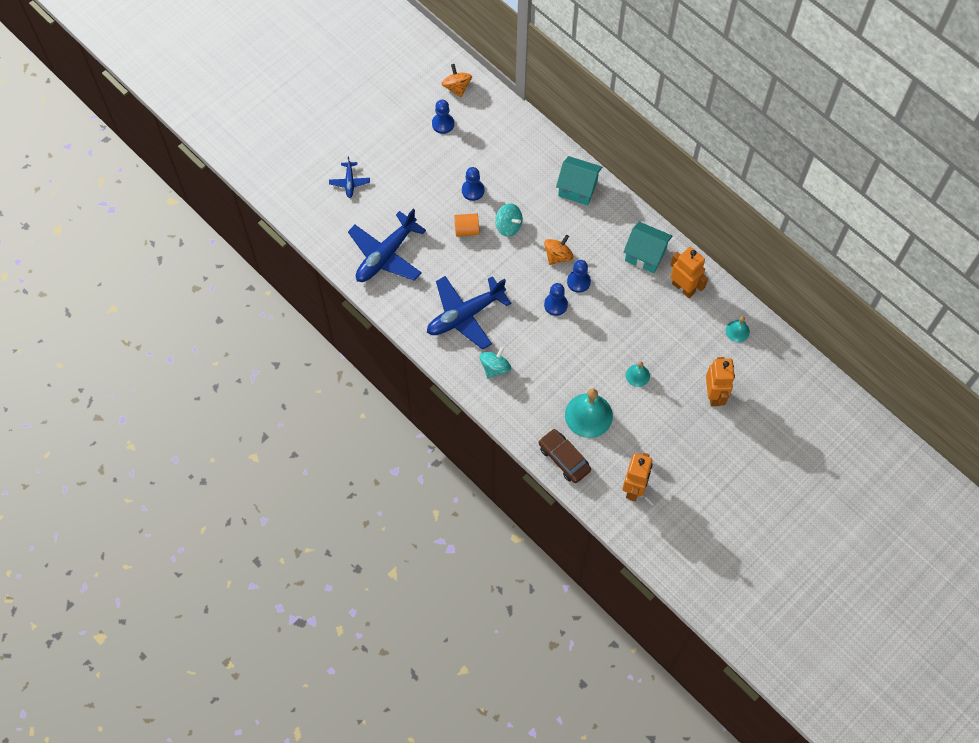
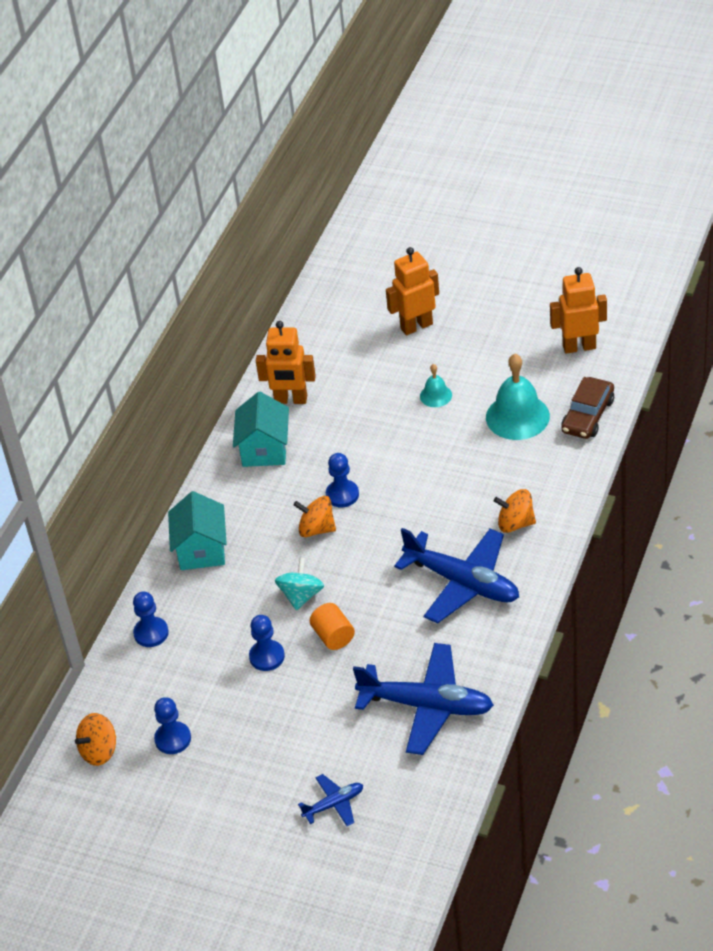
camera: 110 degrees left, 20 degrees down
(495, 367) = (515, 523): turquoise spinning top -> orange spinning top
(555, 305) = (389, 503): blue pawn -> blue pawn (151, 633)
(683, 288) = (291, 400): orange robot -> orange robot turned 105 degrees counterclockwise
(737, 331) = (320, 336): turquoise bell -> none

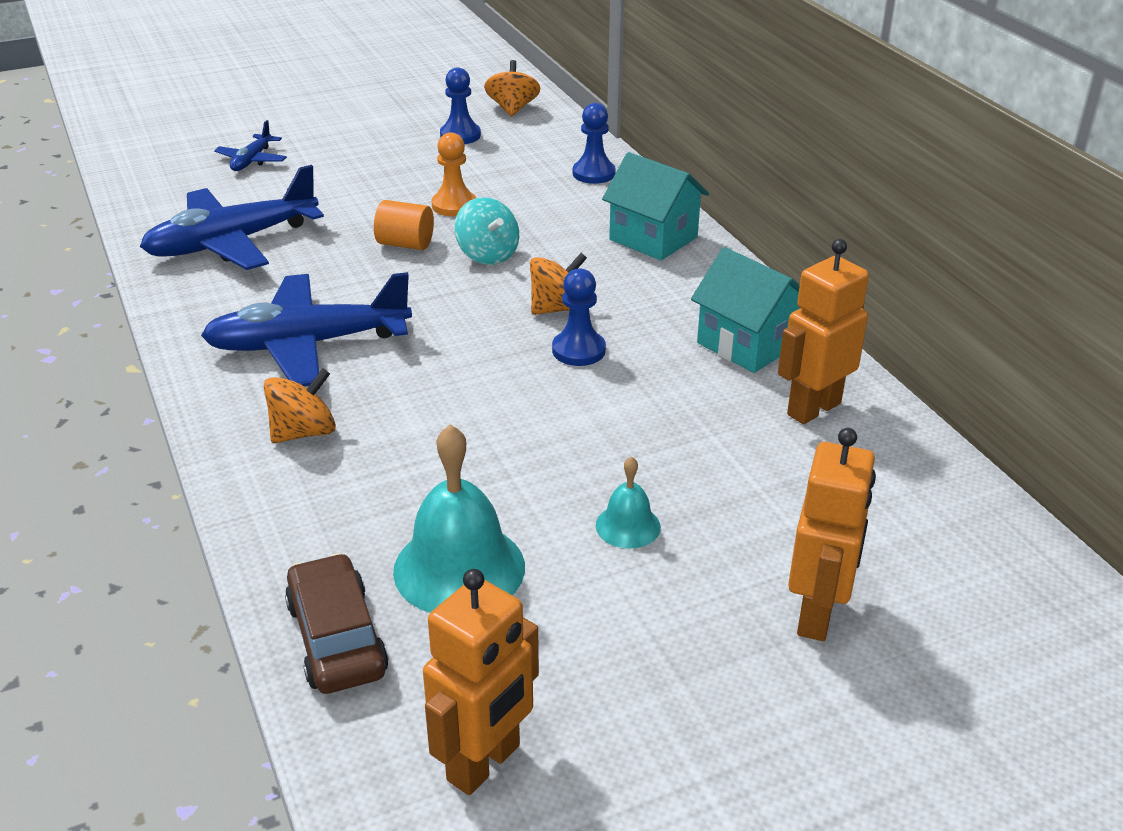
camera: 130 degrees right, 10 degrees down
(267, 656) = (454, 205): blue pawn -> orange pawn

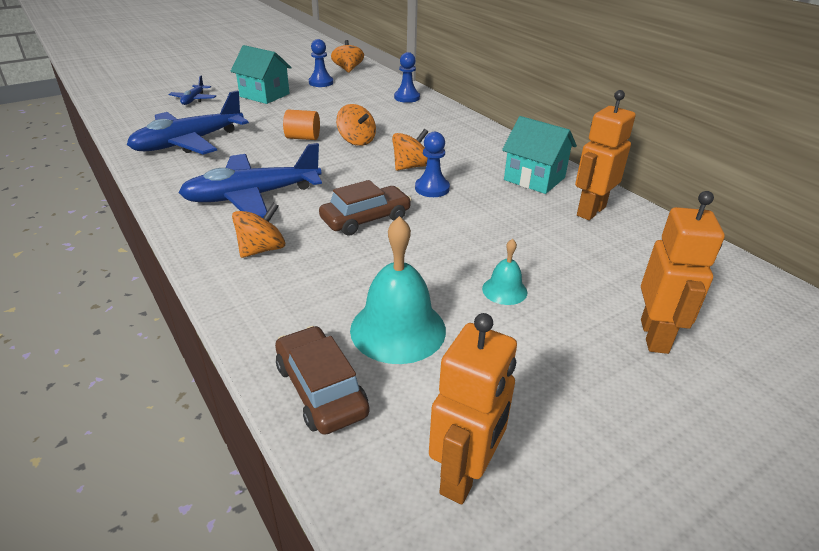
camera: 10 degrees left, 0 degrees up
(454, 205) = (327, 117): orange pawn -> none
(463, 395) = (366, 219): none -> brown car
(487, 255) = (356, 141): turquoise spinning top -> orange spinning top
(653, 238) = (454, 127): turquoise house -> turquoise house (264, 95)

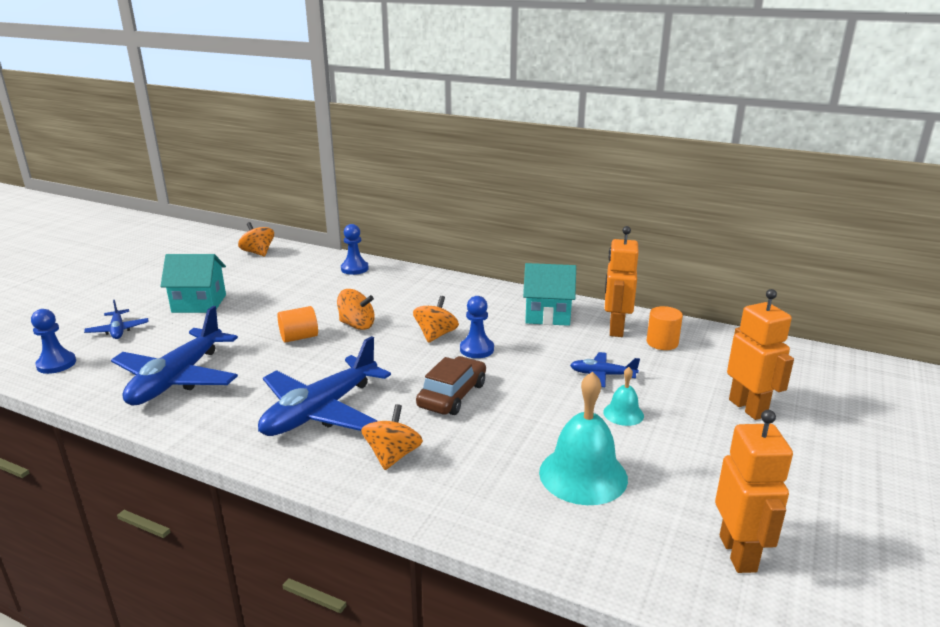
camera: 30 degrees left, 10 degrees down
(321, 83) = (246, 274): blue pawn -> blue pawn (56, 364)
(321, 389) = (581, 545): brown car -> none
(525, 248) = (602, 375): none -> blue plane
(628, 239) = (662, 343): none -> orange cylinder

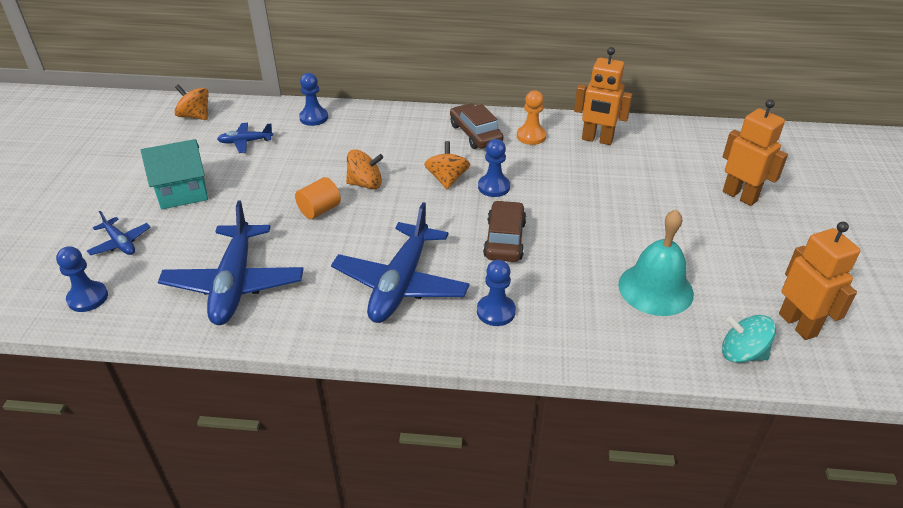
camera: 20 degrees left, 15 degrees up
(393, 456) = (496, 311): orange spinning top -> blue pawn
(493, 304) = (475, 134): none -> brown car
(547, 315) = (531, 136): turquoise house -> orange pawn
(602, 375) = (614, 190): blue plane -> blue plane (245, 142)
(615, 329) = (597, 140): orange robot -> orange robot turned 60 degrees counterclockwise
(623, 413) = (652, 224): turquoise bell -> none
(643, 566) = (742, 354): none -> turquoise spinning top
(662, 343) = (642, 146): orange cylinder -> none

